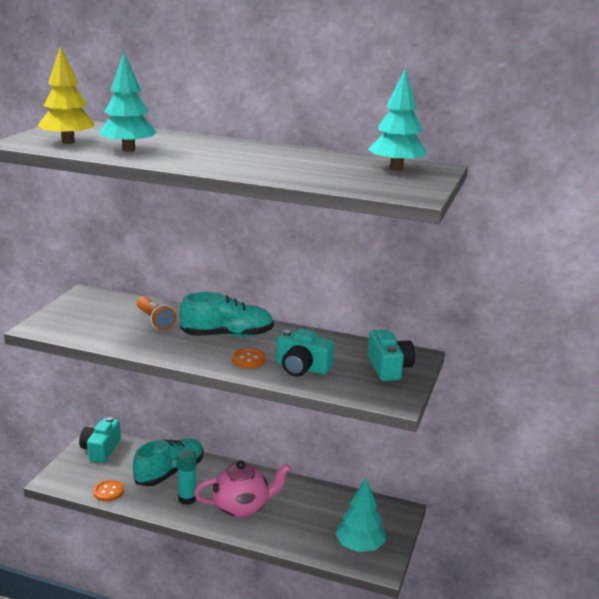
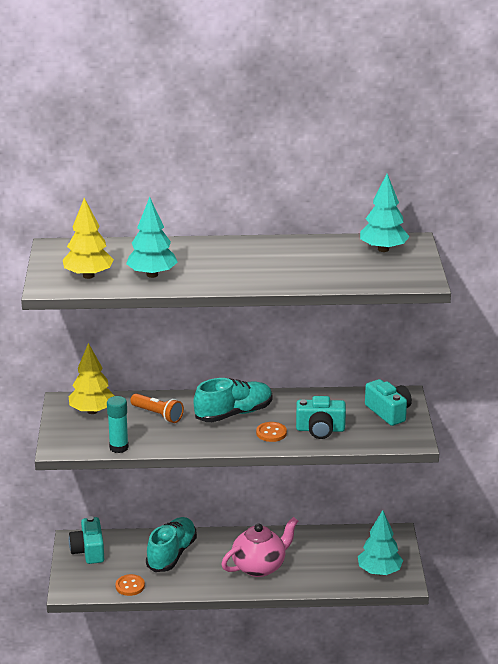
camera: 20 degrees left, 5 degrees up
(100, 305) = (92, 411): none -> yellow tree
(187, 498) = (206, 573): turquoise glue stick -> turquoise glue stick (119, 447)

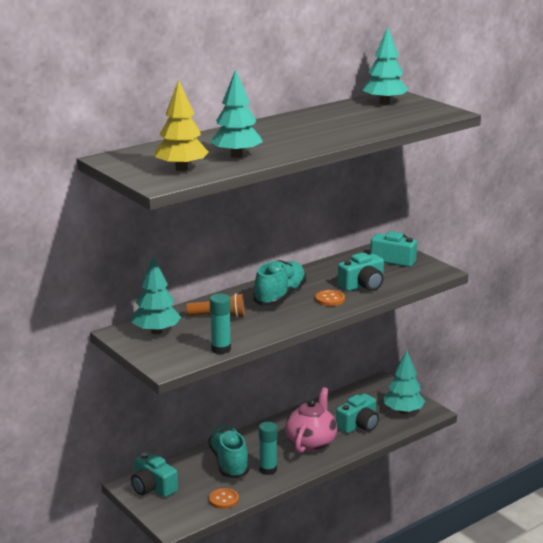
camera: 35 degrees left, 5 degrees down
(92, 411) = (156, 331): yellow tree -> turquoise tree
(195, 575) = (268, 470): none -> turquoise glue stick
(321, 568) = (359, 425): none -> turquoise camera

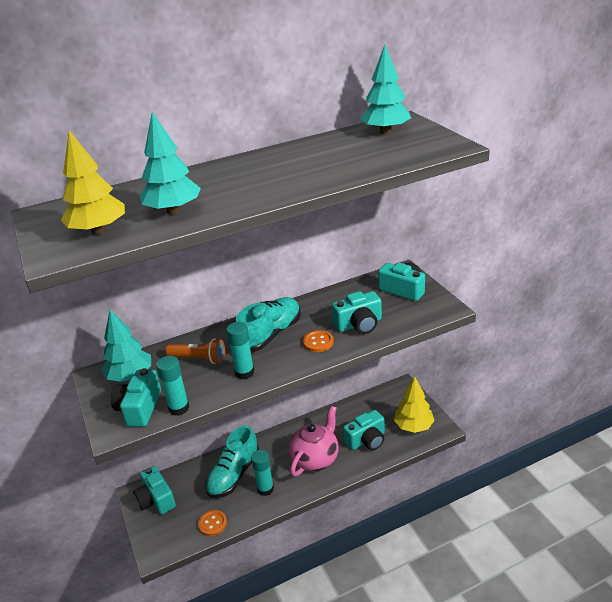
camera: 15 degrees right, 10 degrees up
(181, 351) = (139, 408): none -> turquoise camera
(229, 462) = (234, 475): turquoise shoe -> turquoise shoe turned 150 degrees counterclockwise
(270, 323) = (244, 372): none -> turquoise glue stick
(403, 411) = (413, 426): turquoise tree -> yellow tree

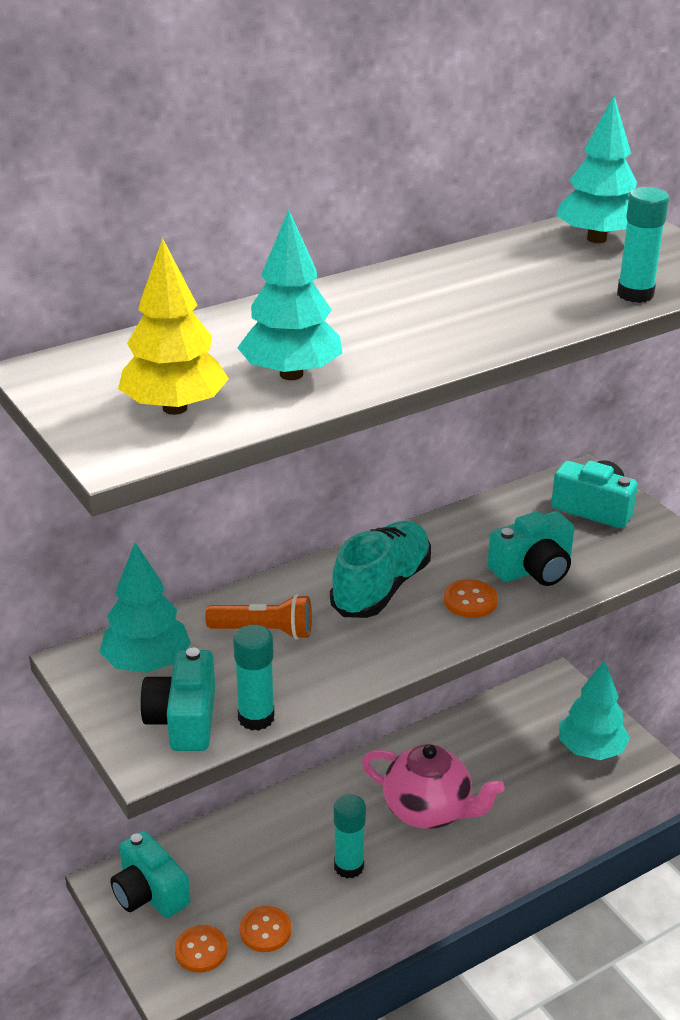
camera: 10 degrees left, 0 degrees up
(176, 533) = (201, 950): none -> orange button
(234, 475) = (285, 843): turquoise shoe -> none
(244, 372) = (355, 654): turquoise glue stick -> turquoise glue stick (635, 294)
(315, 458) = (428, 810): pink teapot -> pink teapot turned 90 degrees clockwise
(366, 440) = (513, 776): turquoise camera -> none
(413, 426) = (591, 750): yellow tree -> turquoise tree

